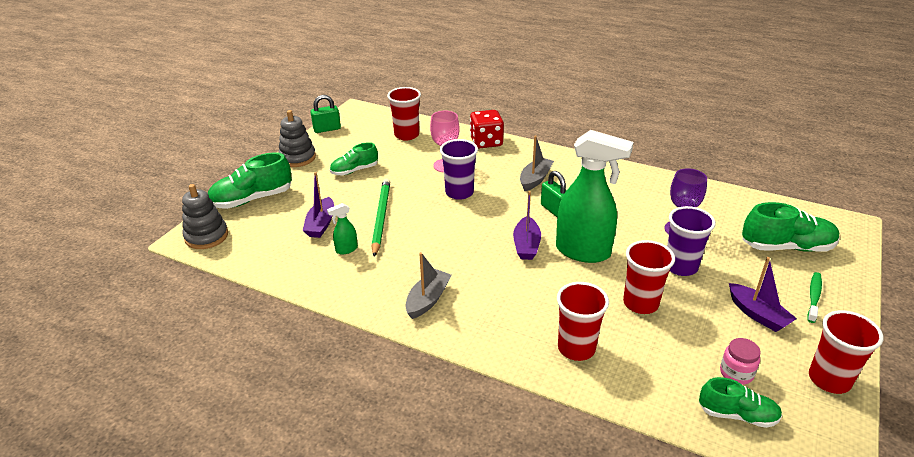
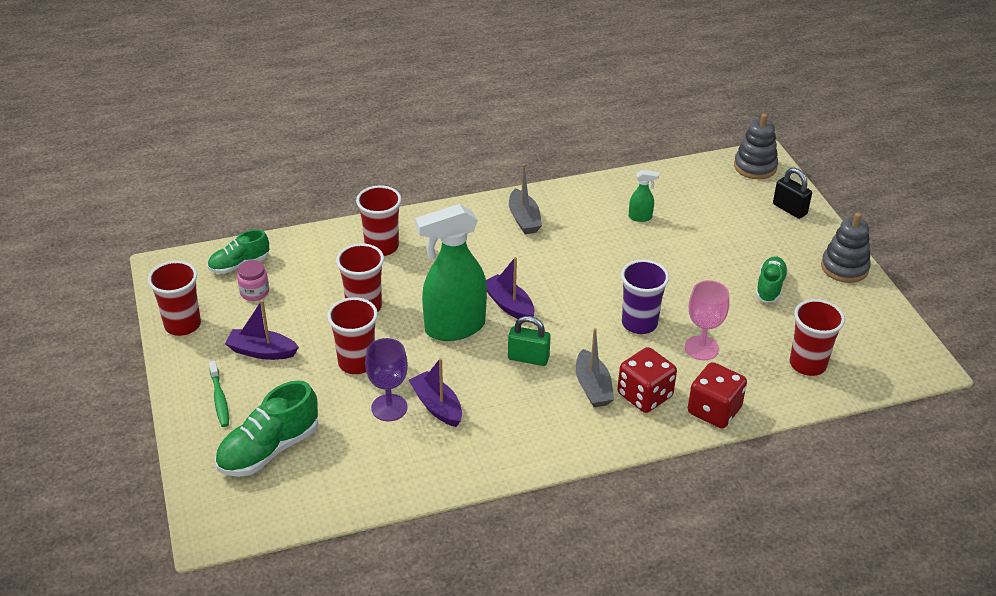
camera: 135 degrees right, 5 degrees up
(252, 199) = (789, 209): green shoe -> black padlock
(321, 224) = (696, 223): purple boat -> purple boat (437, 406)
(327, 129) = (894, 318): green padlock -> none
(346, 249) = (640, 217): green spray bottle -> green spray bottle turned 75 degrees clockwise
(381, 217) = (662, 257): green pencil -> none
(512, 163) = (644, 395): none -> red dice
(680, 267) = (356, 363): purple cup -> red cup

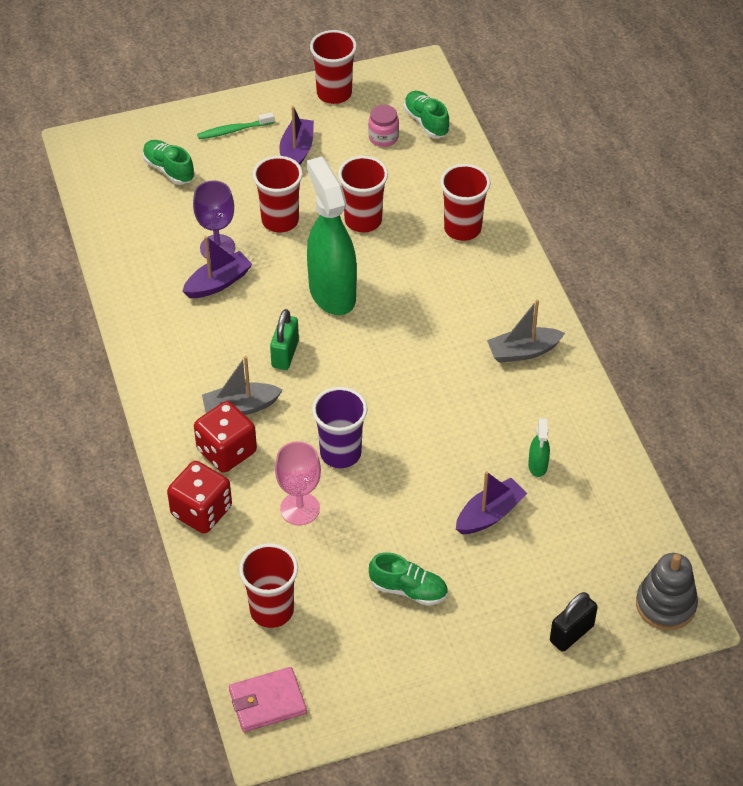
camera: 90 degrees right, 10 degrees up
(269, 449) = (169, 169): green shoe -> green shoe, size x0.63
(509, 305) = (369, 338): purple boat -> purple boat (489, 514)
(844, 267) = (451, 679): grey stacking toy -> none
(894, 366) = (267, 701): none -> pink wallet

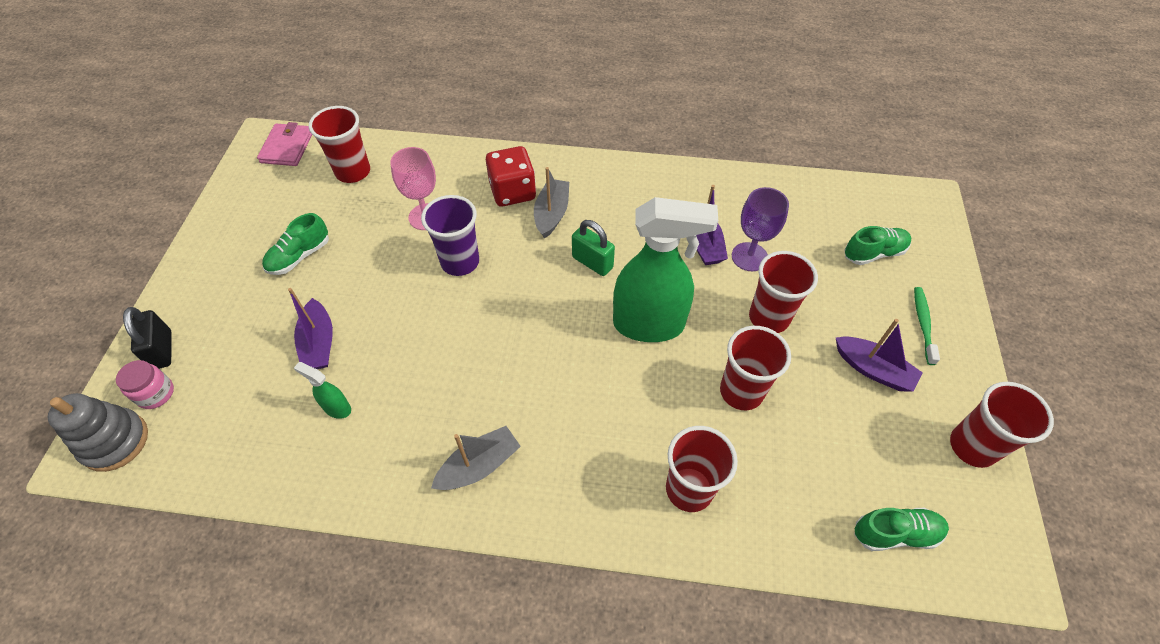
camera: 115 degrees right, 5 degrees up
(201, 511) = (467, 161): red dice -> none
(383, 137) = (876, 469): pink jar -> pink jar (156, 393)
(523, 351) = (479, 466): grey boat -> grey boat turned 45 degrees clockwise

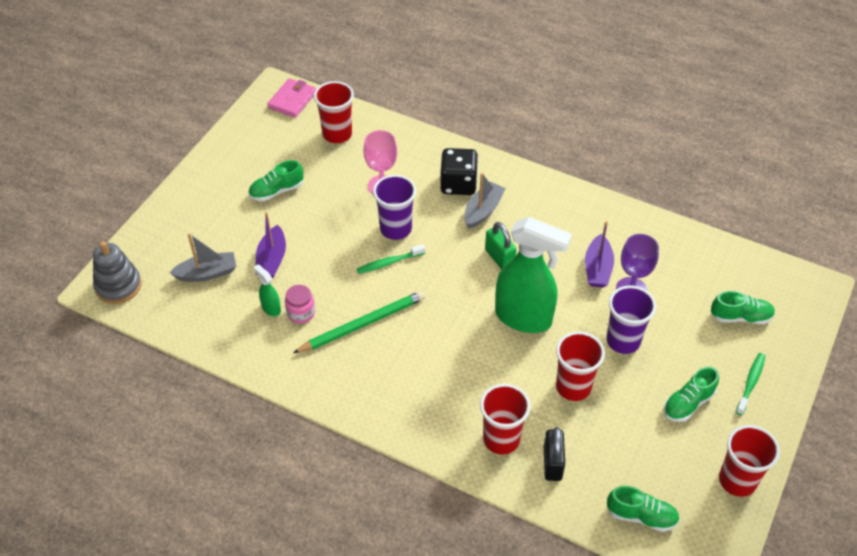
camera: 20 degrees right, 5 degrees down
(156, 393) = (151, 262): pink jar -> pink jar (301, 313)
(162, 350) = (163, 233): black padlock -> black padlock (552, 463)
(462, 392) = (363, 324): none -> green pencil
(467, 305) = (389, 263): none -> green toothbrush
(479, 466) = (357, 377): grey boat -> grey boat (207, 273)
(512, 192) = (458, 184): red dice -> black dice
(769, 317) = (623, 340): red cup -> purple cup
(873, 369) = (688, 403): purple boat -> green shoe

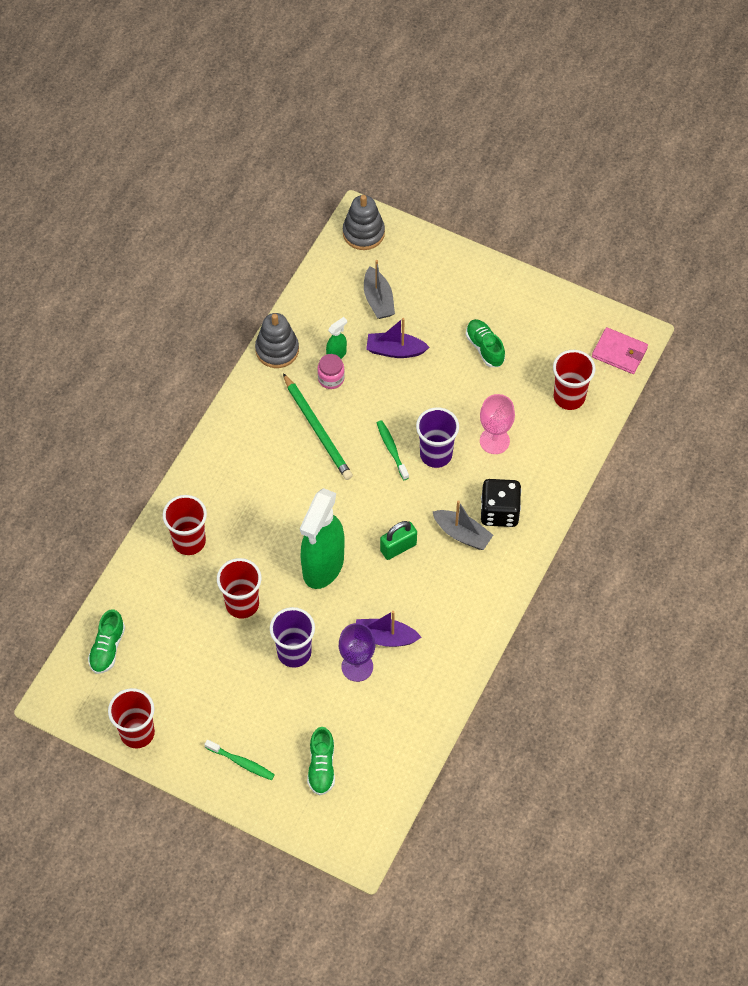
camera: 90 degrees right, 10 degrees up
(259, 362) = (277, 350): none -> grey stacking toy
(552, 463) = (162, 581): black padlock -> none
(688, 403) = (220, 702): green shoe -> none

